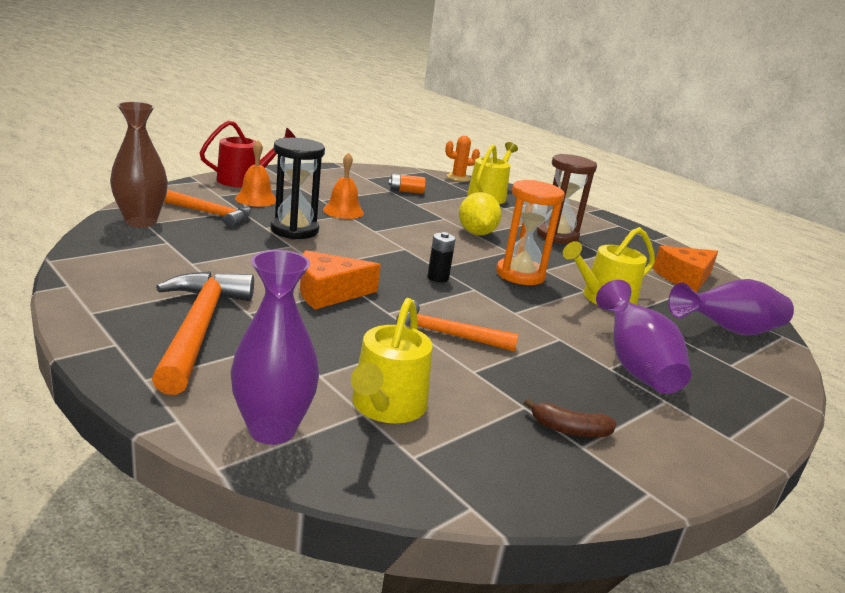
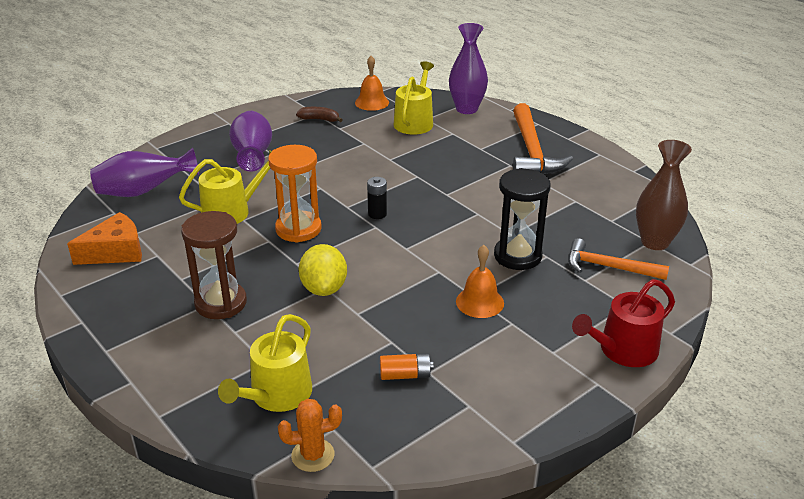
camera: 175 degrees left, 10 degrees up
(256, 199) = (583, 305): orange bell -> orange bell (372, 102)
(328, 292) = (463, 187): orange cheese -> none
(445, 334) = (378, 163): orange hammer -> none

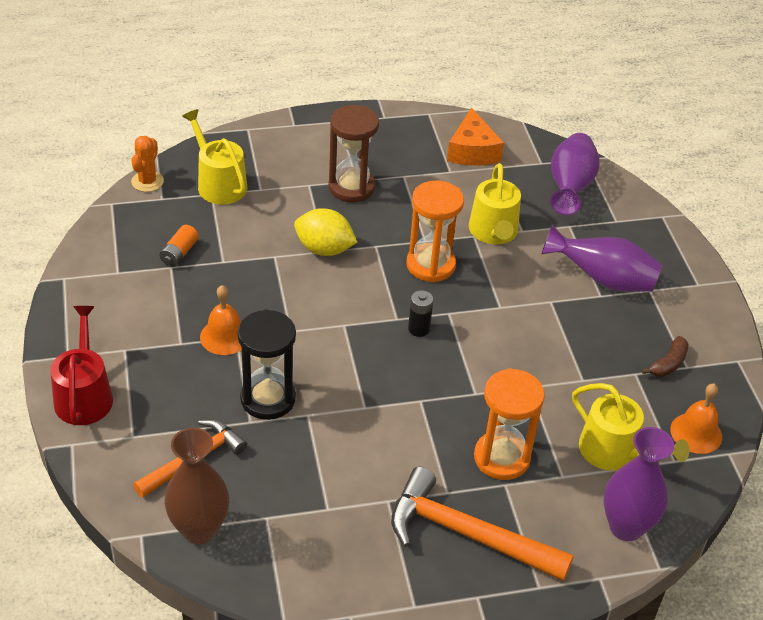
camera: 115 degrees right, 10 degrees up
(461, 154) = (501, 458): none -> orange hourglass

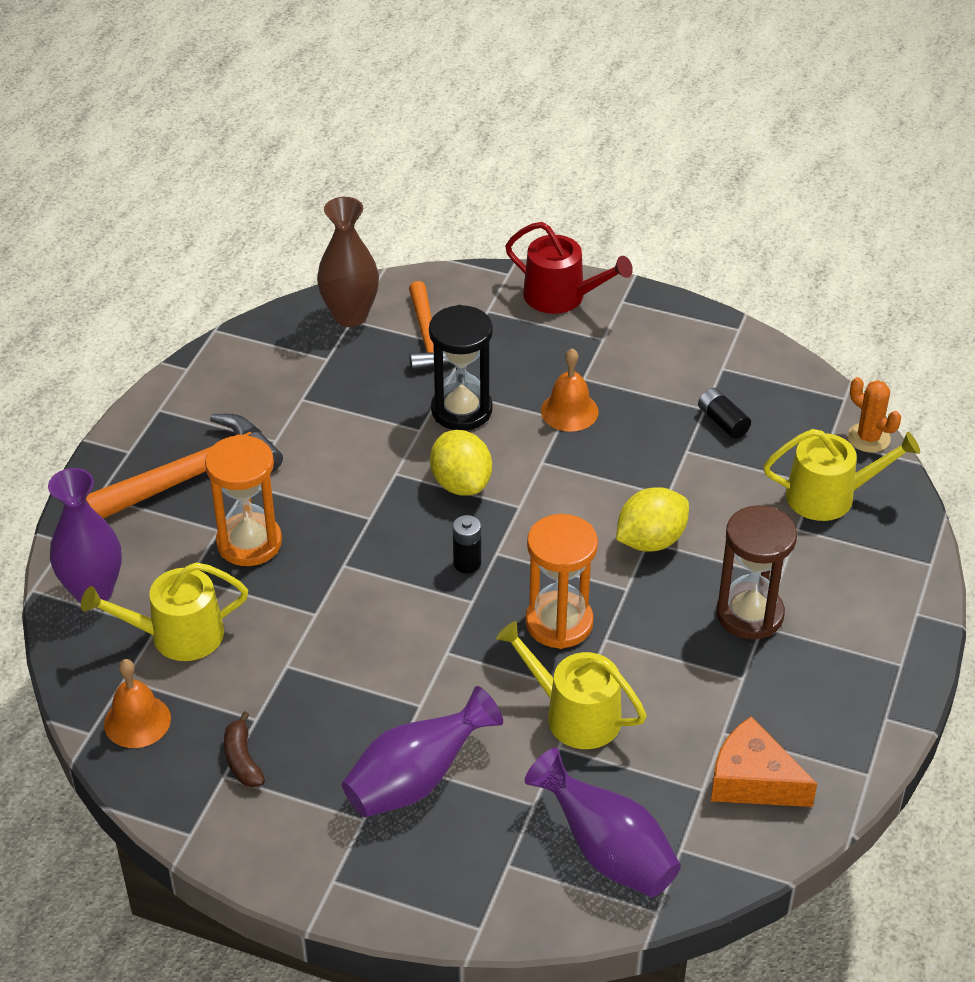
camera: 125 degrees right, 0 degrees up
(179, 253) = (722, 422): orange battery -> black battery
(346, 365) = (461, 483): none -> yellow lemon

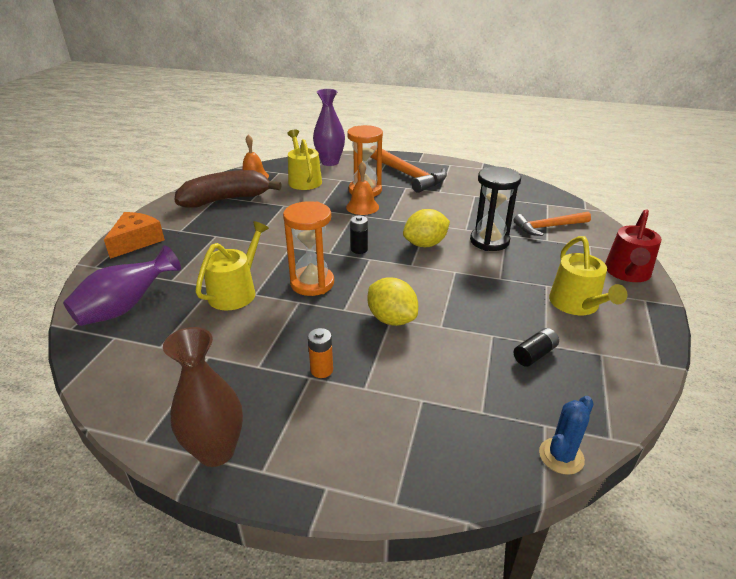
camera: 85 degrees right, 10 degrees down
(242, 759) = (226, 199): brown banana -> brown banana, size x2.34
(350, 316) = (550, 203): brown vase -> brown vase (216, 451)
(416, 780) = (200, 243): purple vase -> none
(569, 411) = (509, 280): orange bell -> orange bell (362, 207)
(749, 614) = (322, 370): brown hourglass -> orange battery
(753, 780) = (159, 371): orange cheese -> orange cheese (136, 241)
(829, 496) = (468, 423): yellow watering can -> yellow watering can (577, 304)
(868, 438) = (561, 456): orange cactus -> blue cactus

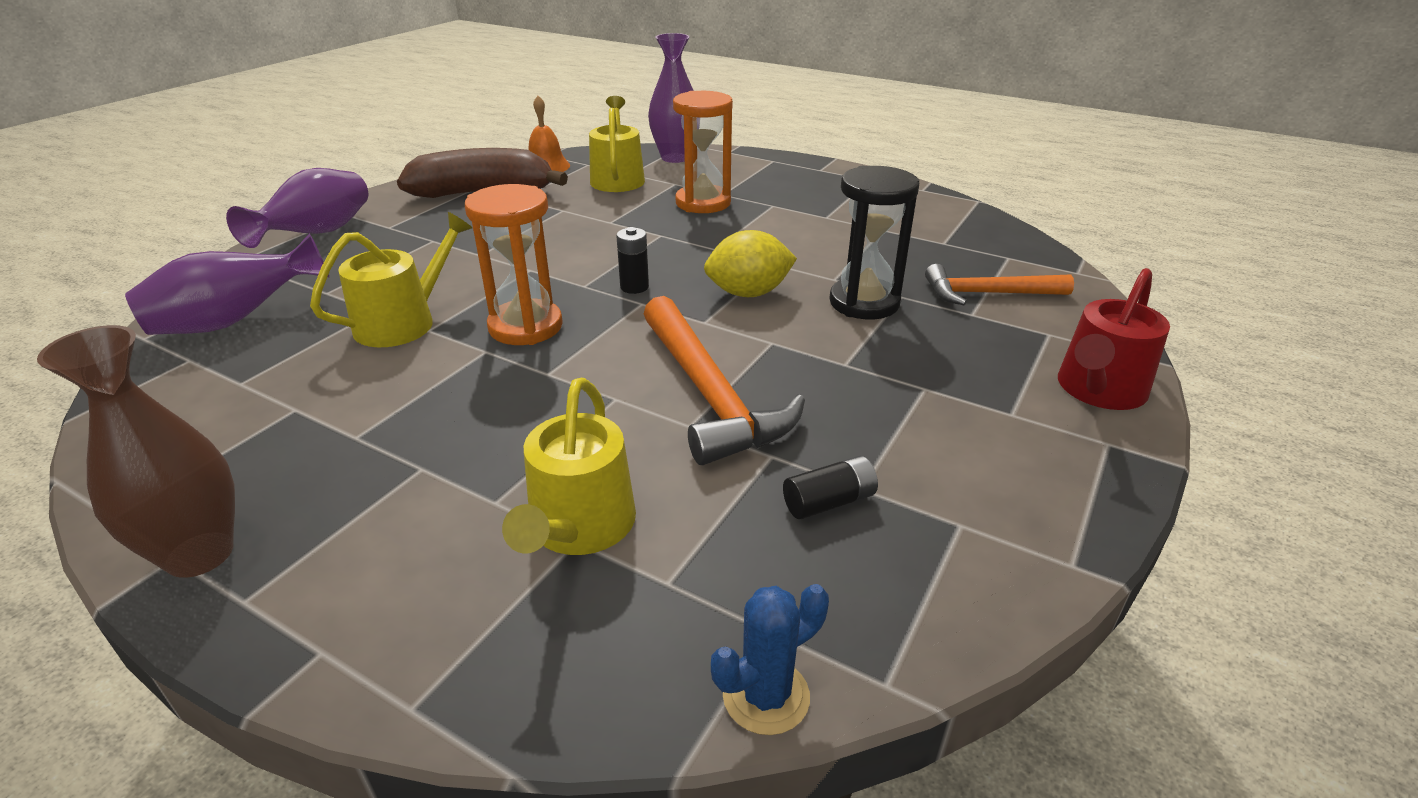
camera: 15 degrees right, 0 degrees up
(136, 241) = (318, 234): orange cheese -> purple vase
(322, 370) = (447, 460): orange battery -> none
(362, 207) = (683, 225): orange bell -> none
(391, 319) = (614, 400): yellow lemon -> none
(407, 175) = (788, 187): orange hammer -> orange hammer (710, 394)
(577, 304) = (964, 429): yellow watering can -> yellow watering can (579, 527)

